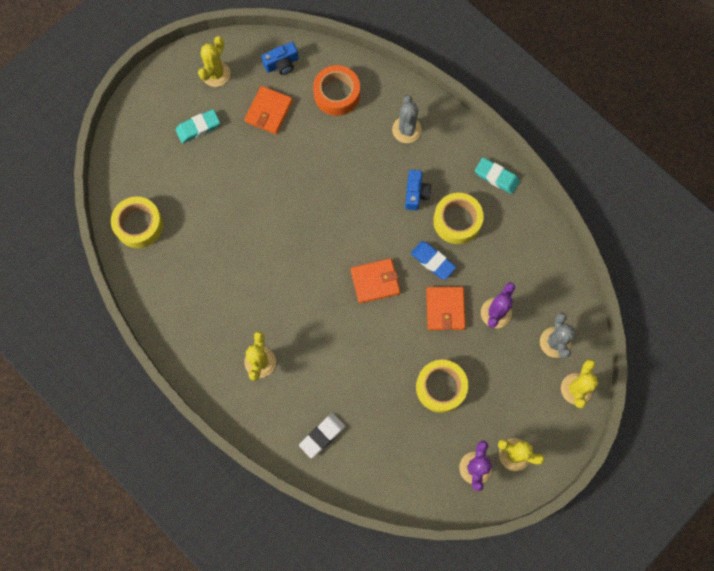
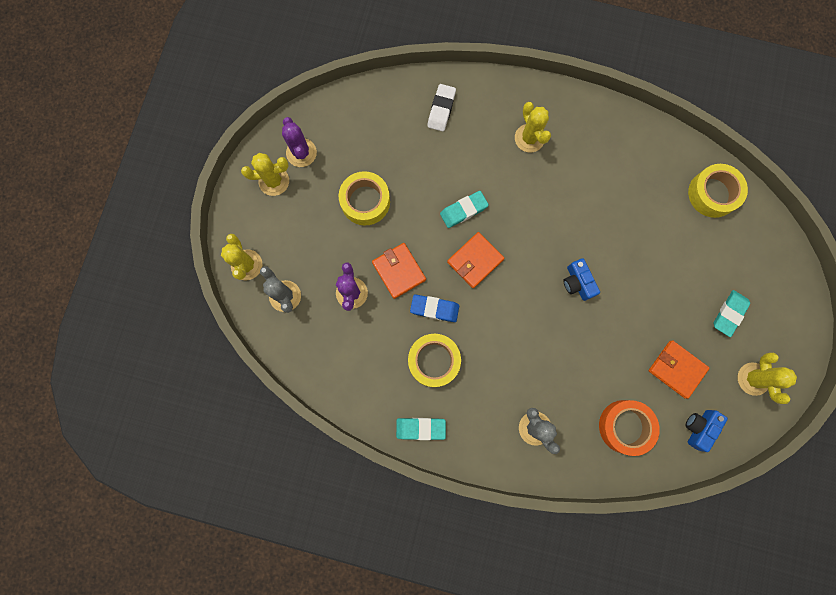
camera: 150 degrees right, 5 degrees up
(269, 111) = (676, 369): orange wallet -> orange wallet turned 45 degrees counterclockwise
(359, 330) = (463, 210): none -> turquoise eraser
(416, 193) = (487, 366): blue camera -> blue camera (577, 282)

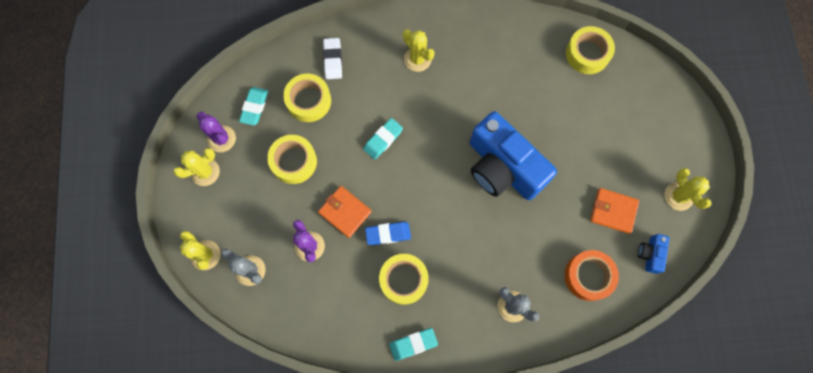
camera: 20 degrees left, 5 degrees down
(402, 144) = (308, 101): none -> yellow tape
(475, 261) = (408, 179): orange wallet -> none
(577, 282) = (503, 167): blue camera -> blue camera, size x2.42
(729, 313) = (638, 149): turquoise eraser -> turquoise eraser (254, 107)

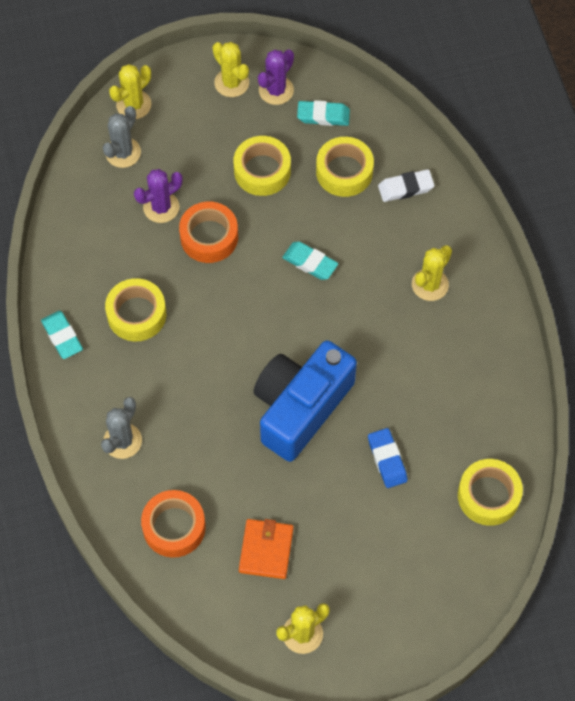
camera: 80 degrees right, 10 degrees down
(345, 212) = (209, 237): orange wallet -> orange tape
(388, 234) = (190, 288): blue eraser -> blue eraser (387, 459)
(650, 254) = (215, 602): blue camera -> none

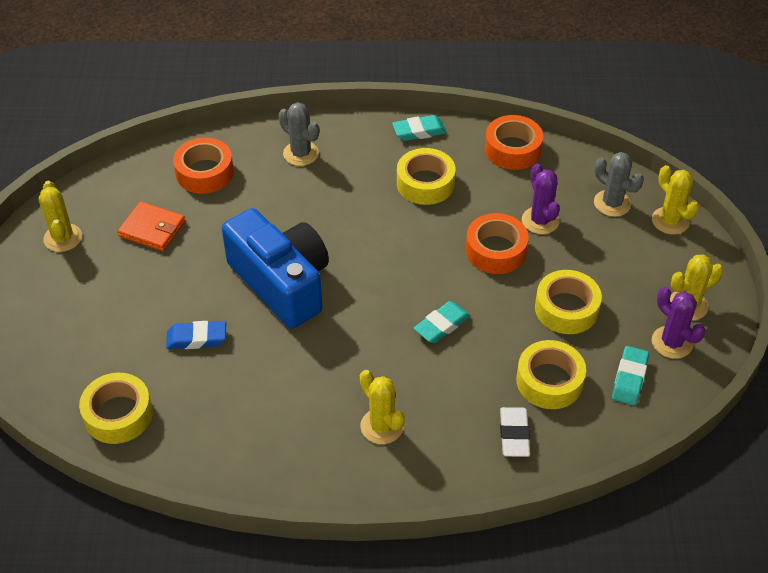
camera: 105 degrees right, 15 degrees down
(69, 247) = (512, 149): none -> orange tape

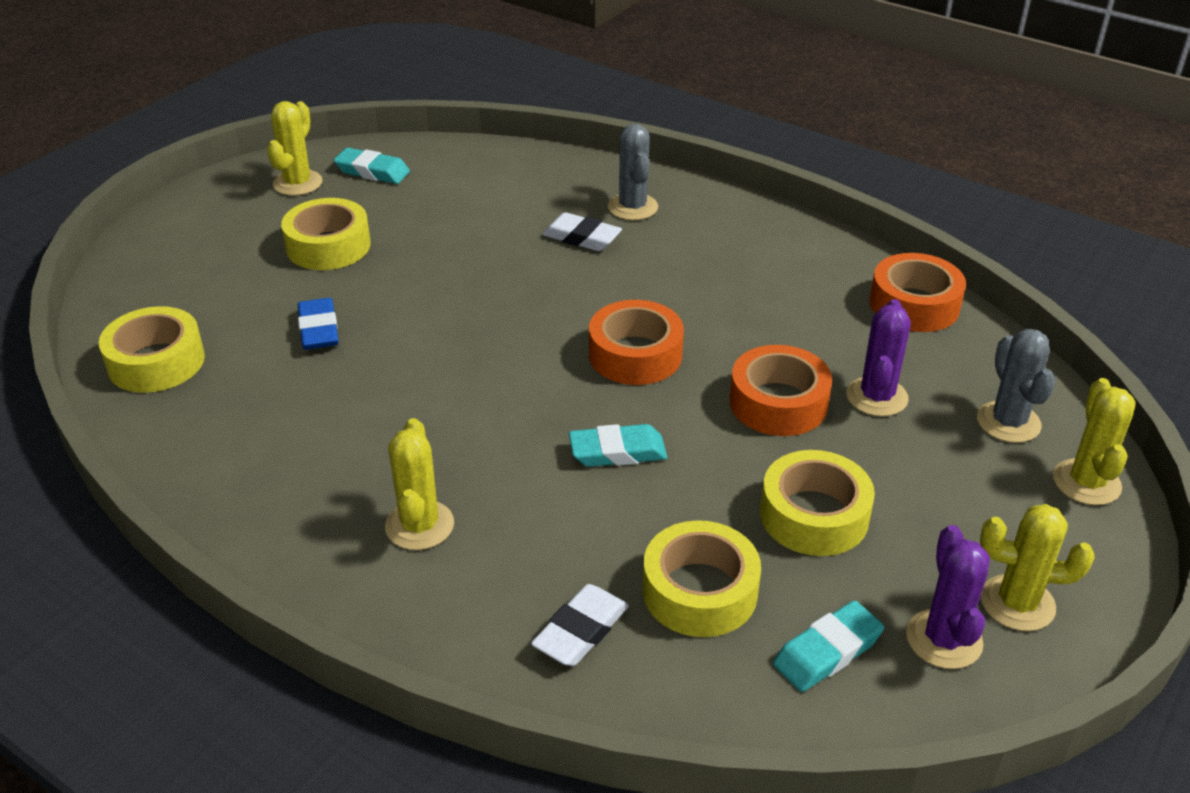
camera: 35 degrees right, 10 degrees down
(152, 229) = (393, 211): orange wallet -> none
(197, 338) = (319, 330): blue eraser -> blue eraser turned 45 degrees clockwise
(204, 172) = (505, 184): orange tape -> orange tape (635, 355)
(281, 283) = (471, 319): blue camera -> none
(291, 192) = (581, 238): none -> white eraser
(419, 131) = (803, 240): turquoise eraser -> turquoise eraser (372, 171)
(425, 183) = (756, 294): yellow tape -> yellow tape (328, 246)

